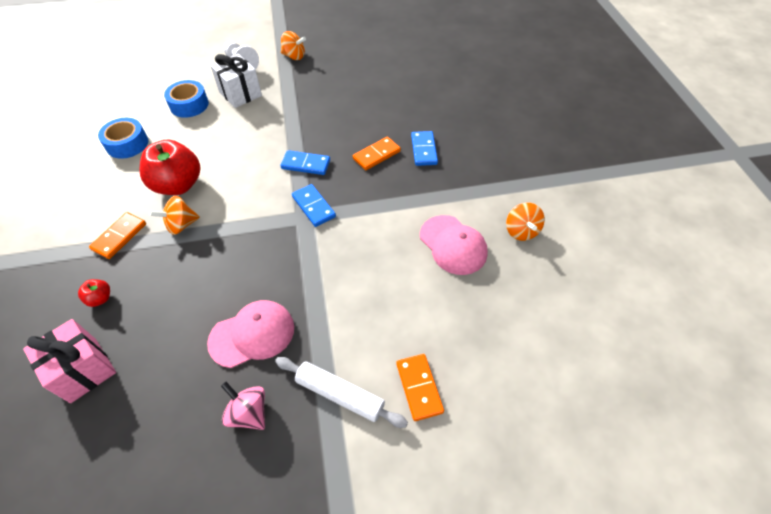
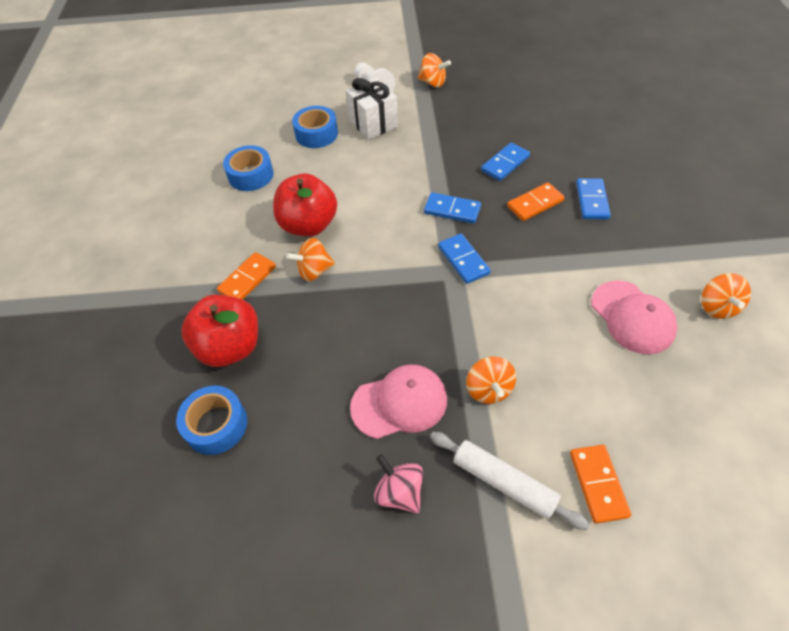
camera: 10 degrees right, 0 degrees up
(83, 370) = (216, 425): pink gift -> blue tape
(100, 298) = (230, 347): red apple -> red apple, size x2.32
(330, 316) = (488, 389): none -> orange spinning top
(352, 122) = (505, 163): none -> blue domino

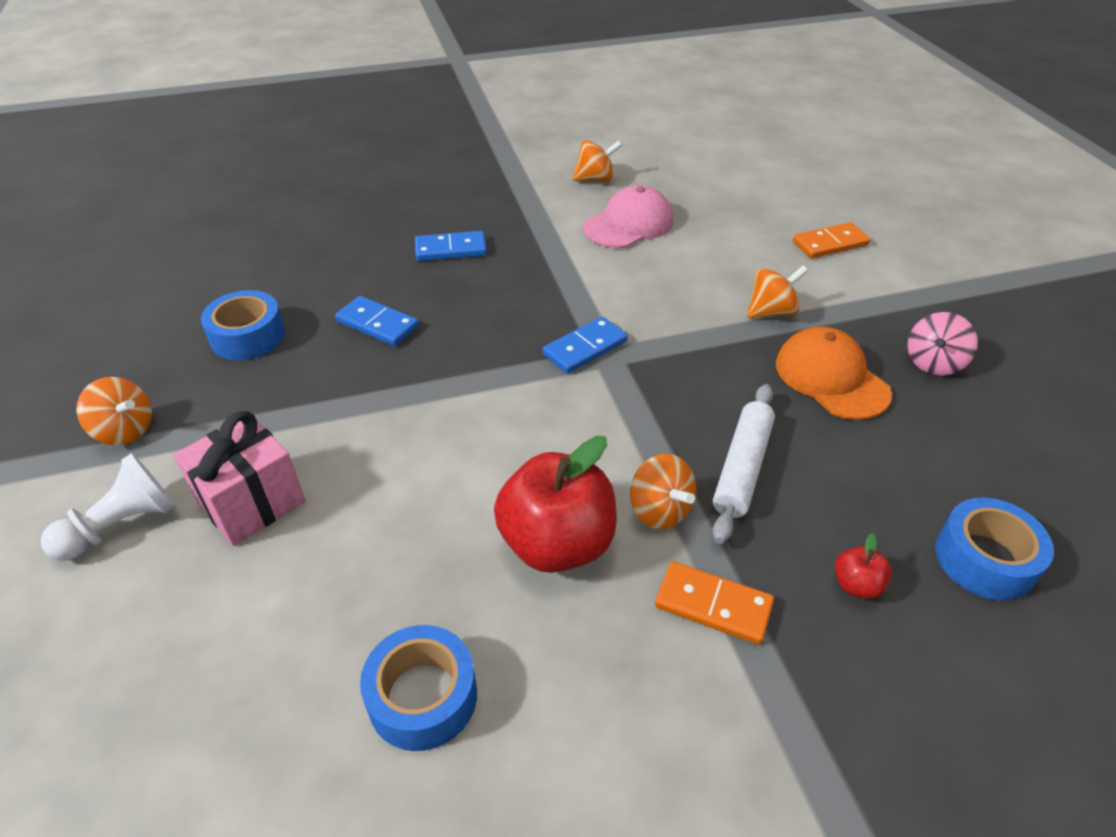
camera: 105 degrees left, 10 degrees down
(230, 347) = (856, 585): red apple -> red apple, size x0.43
(316, 134) = (276, 598): blue tape -> blue tape (248, 336)
(373, 124) = (252, 502): white gift -> pink gift
(399, 403) = (831, 378): pink cap -> orange cap
(433, 82) = (125, 430): orange spinning top -> orange spinning top turned 105 degrees clockwise
(452, 210) = (487, 368): blue domino -> none
(504, 482) = (869, 295): white rolling pin -> white rolling pin (742, 468)
(535, 204) = (462, 293): orange domino -> none

